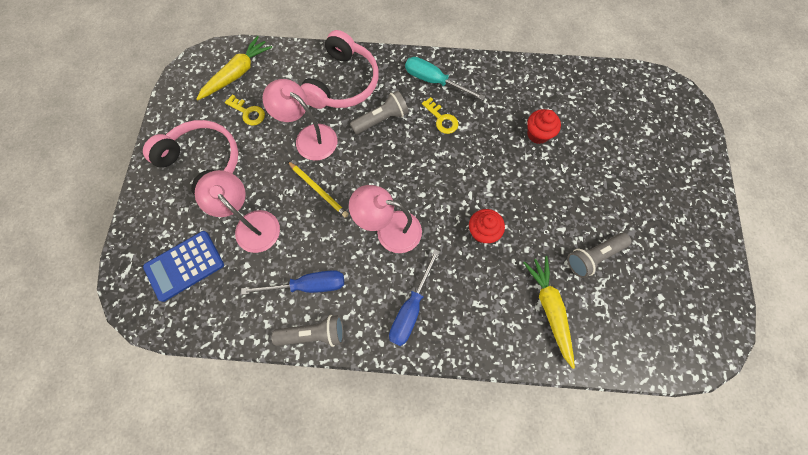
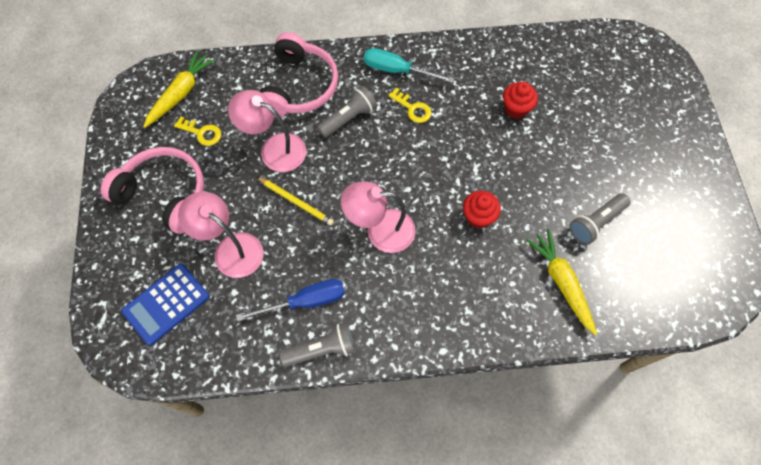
camera: 10 degrees left, 5 degrees down
(411, 309) = (419, 306): blue screwdriver -> none

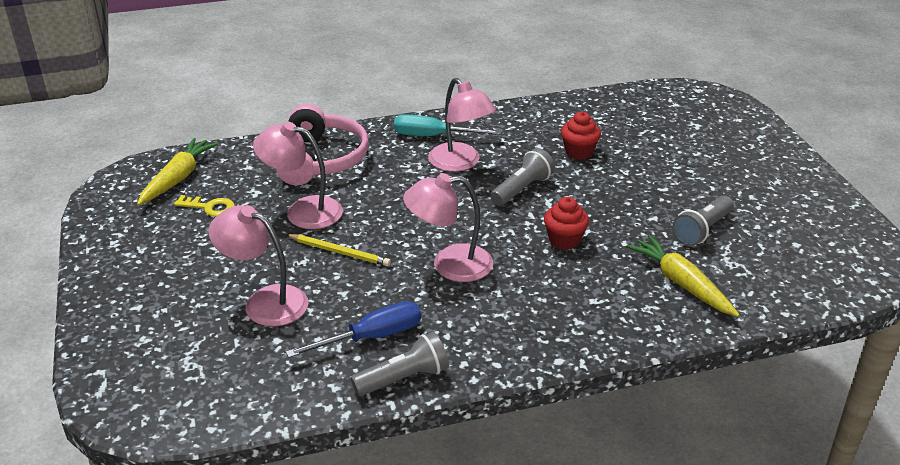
camera: 10 degrees left, 30 degrees down
(164, 194) = (170, 264): pink headphones -> none
(166, 304) = (188, 361): blue calculator -> none
(348, 118) = (387, 178): grey flashlight -> grey flashlight (522, 189)
(412, 108) = (460, 163): yellow key -> pink lamp

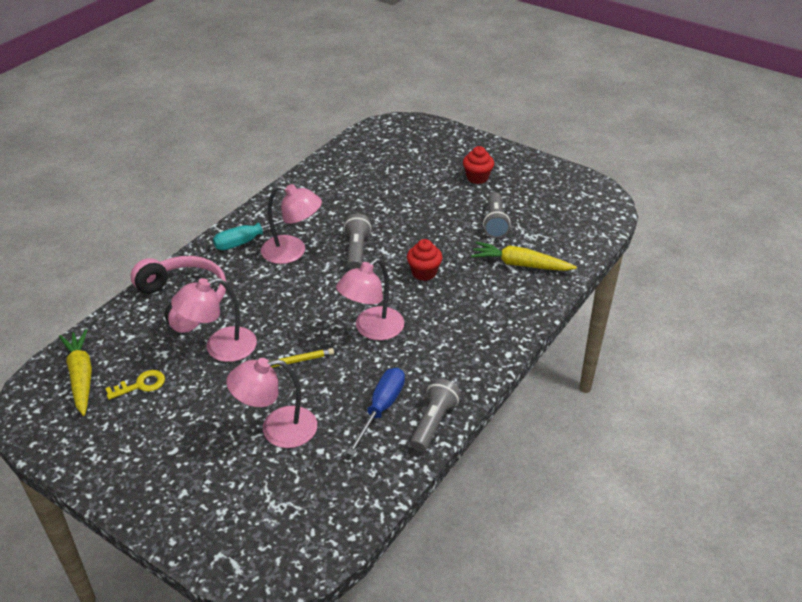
camera: 40 degrees left, 5 degrees up
(579, 152) = (363, 204): red cupcake -> red cupcake (477, 178)

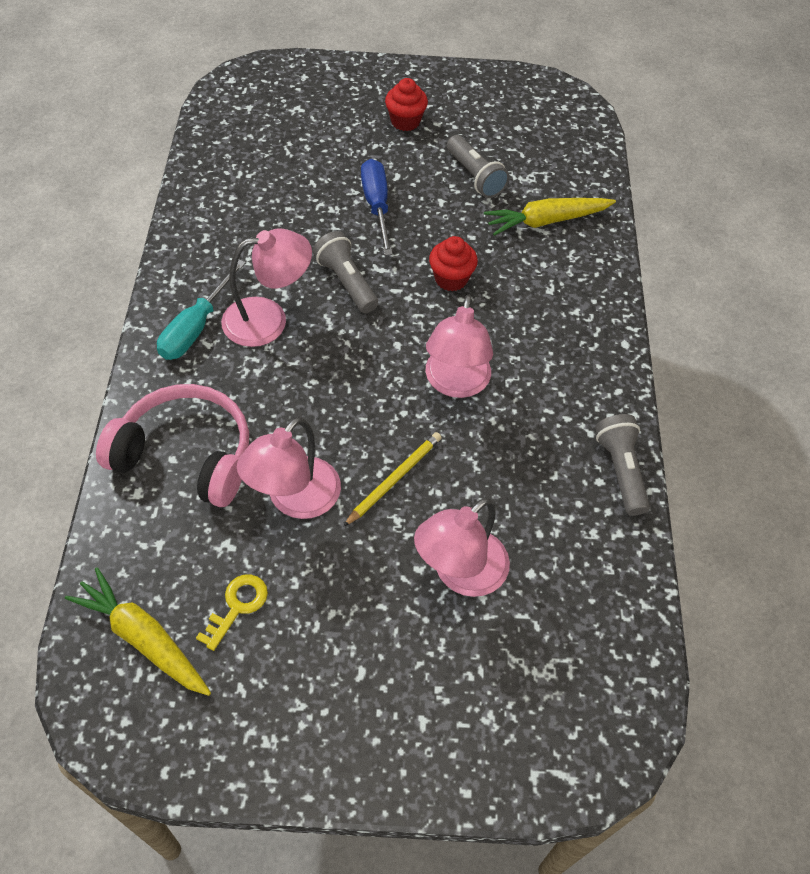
camera: 35 degrees left, 15 degrees up
(381, 409) = (552, 483): blue screwdriver -> blue screwdriver (376, 206)

